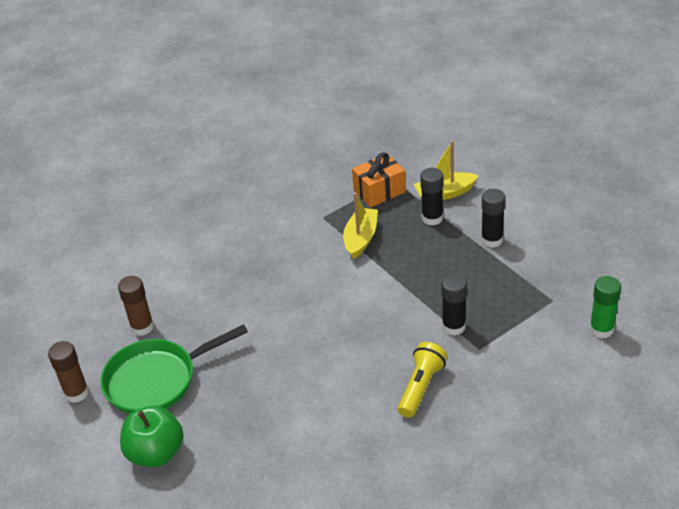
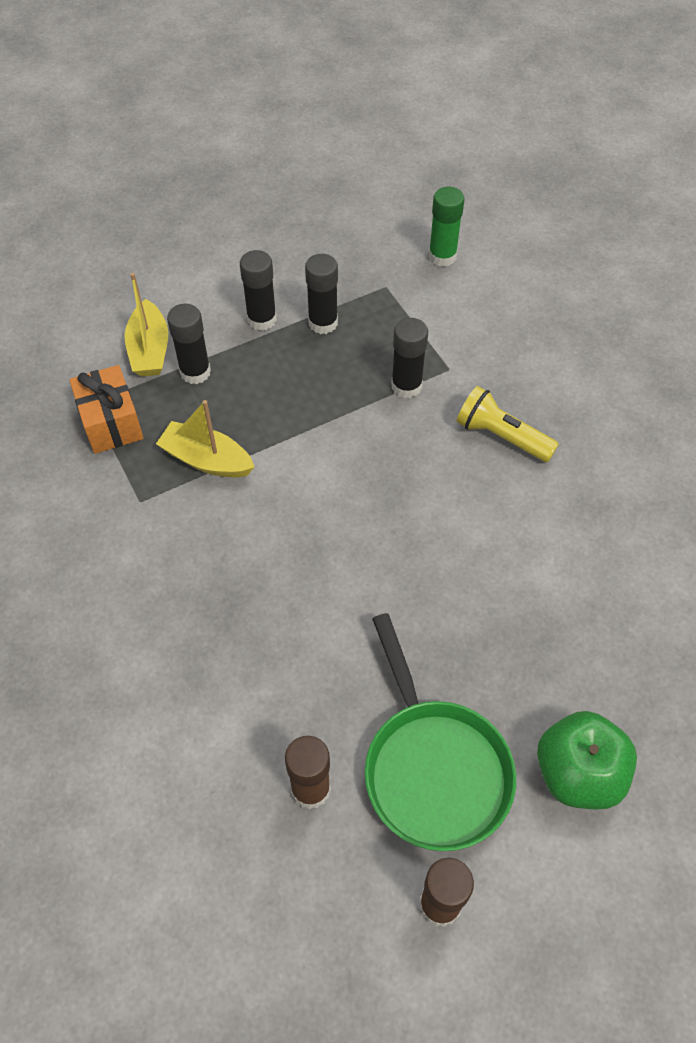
camera: 85 degrees left, 15 degrees up
(500, 272) = (323, 323): none -> black glue stick

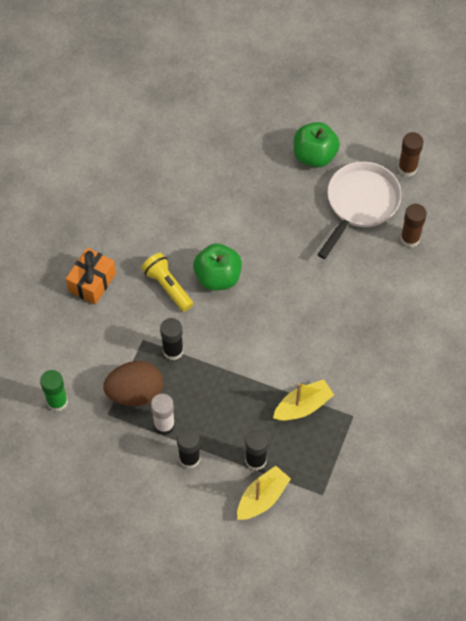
camera: 130 degrees left, 5 degrees up
(111, 422) = (324, 472): orange gift -> orange gift (92, 282)
(207, 460) = (303, 406): yellow boat -> yellow boat turned 105 degrees counterclockwise
(323, 323) = (164, 425): black glue stick -> white glue stick
(387, 322) = (135, 393): none -> brown egg
(433, 768) = (360, 203): green pan -> white pan
(468, 496) = (218, 277): none -> green apple
(501, 436) = (167, 286): yellow flashlight -> yellow flashlight turned 150 degrees clockwise

